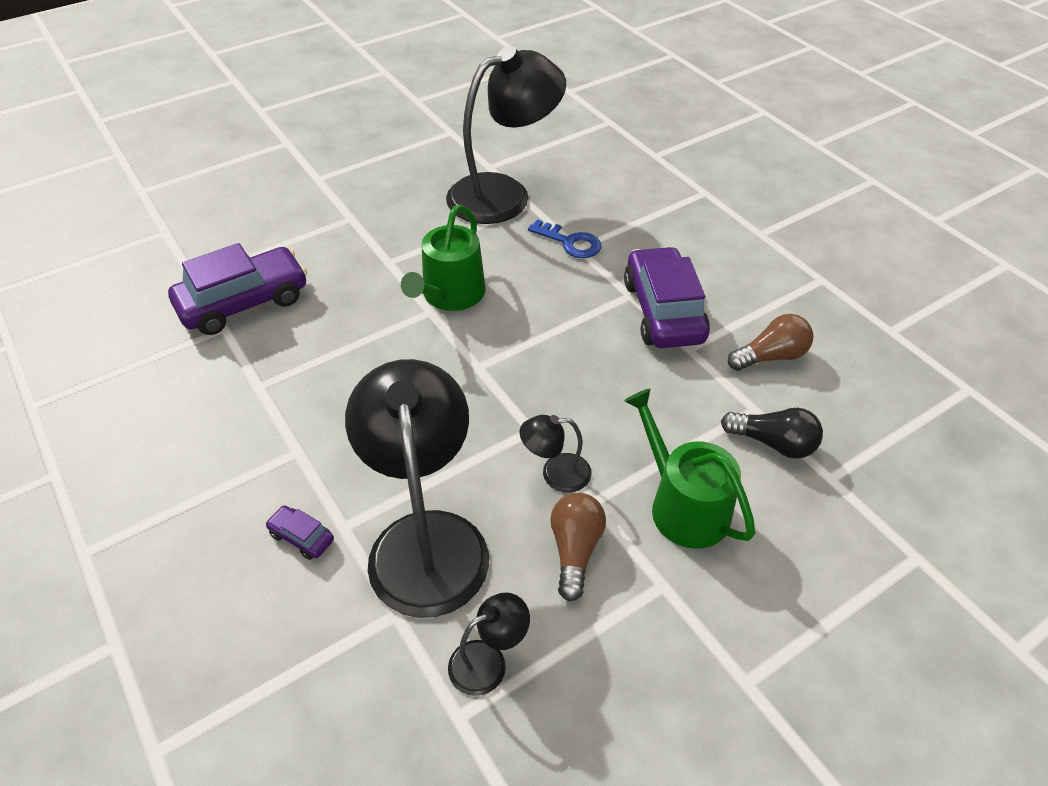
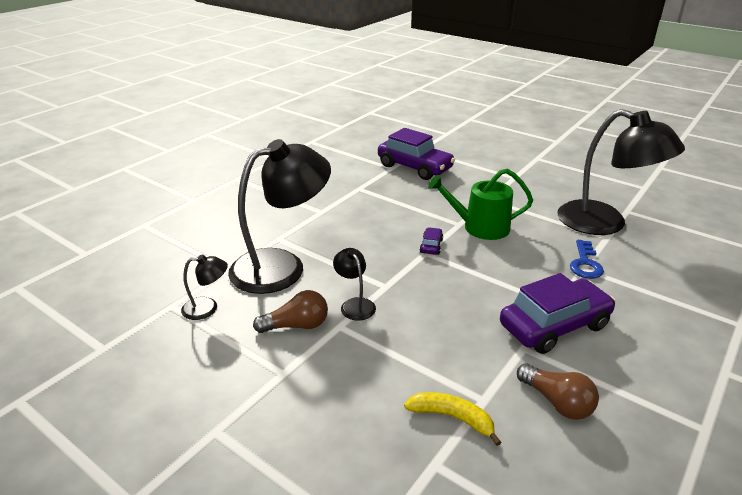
camera: 70 degrees right, 15 degrees down
(302, 537) = (267, 228): purple car -> purple car (431, 246)
(488, 661) = (207, 308): black lamp -> black lamp turned 45 degrees counterclockwise
(683, 506) = (357, 372): green watering can -> none
(773, 443) = (452, 418): black light bulb -> yellow banana

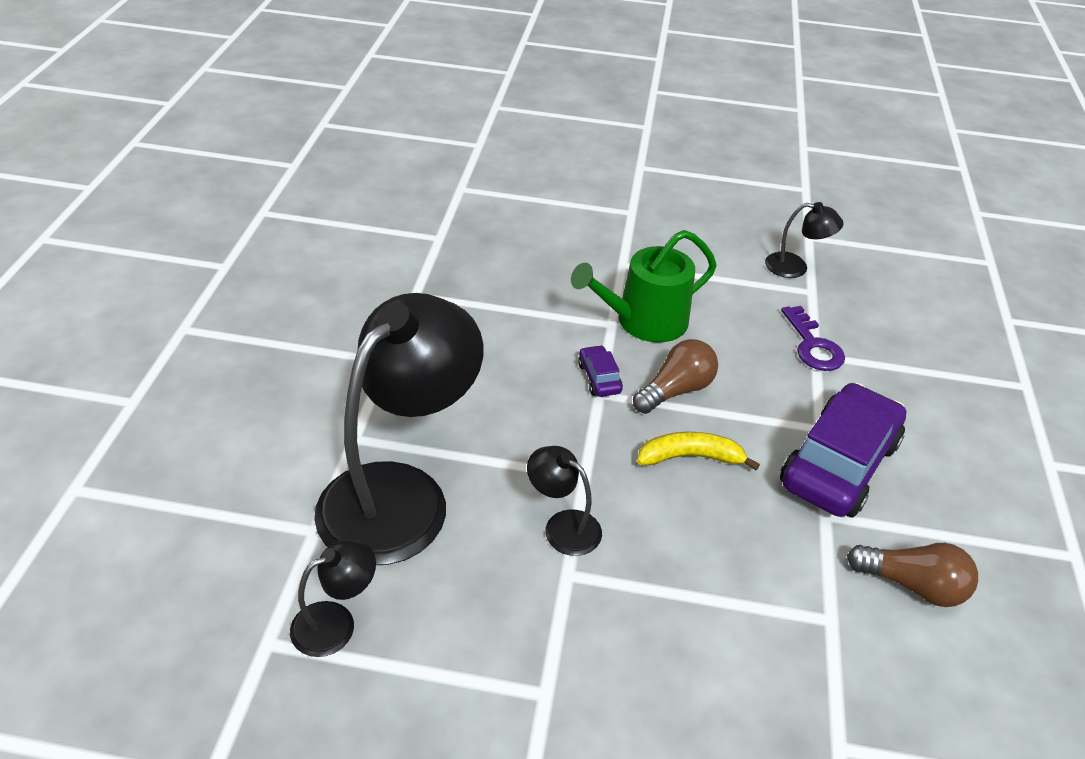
camera: 30 degrees left, 10 degrees up
(297, 326) = (504, 599): brown light bulb -> brown light bulb (675, 390)
(414, 167) = (474, 228): purple car -> none
(452, 418) = (813, 665): yellow banana -> yellow banana (690, 457)
(585, 263) = (812, 345): blue key -> purple key
(604, 223) = (795, 267): black lamp -> black lamp, size x0.44

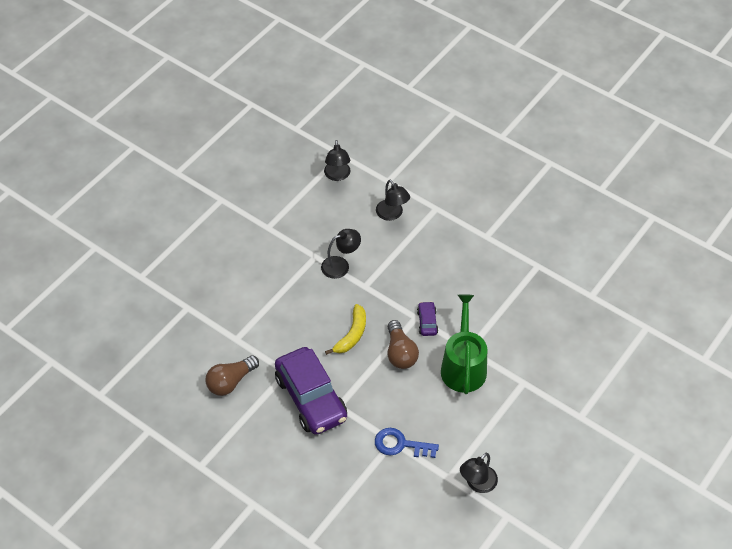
camera: 120 degrees right, 10 degrees up
(400, 493) = (392, 214): black lamp -> black lamp, size x0.44
(599, 378) = (427, 322): purple car -> purple car turned 105 degrees counterclockwise
(812, 345) = (400, 444): purple key -> blue key

